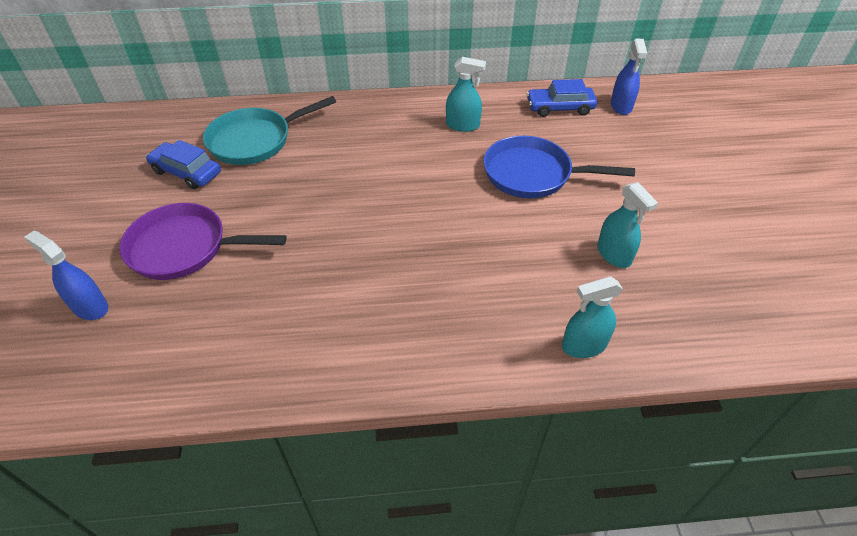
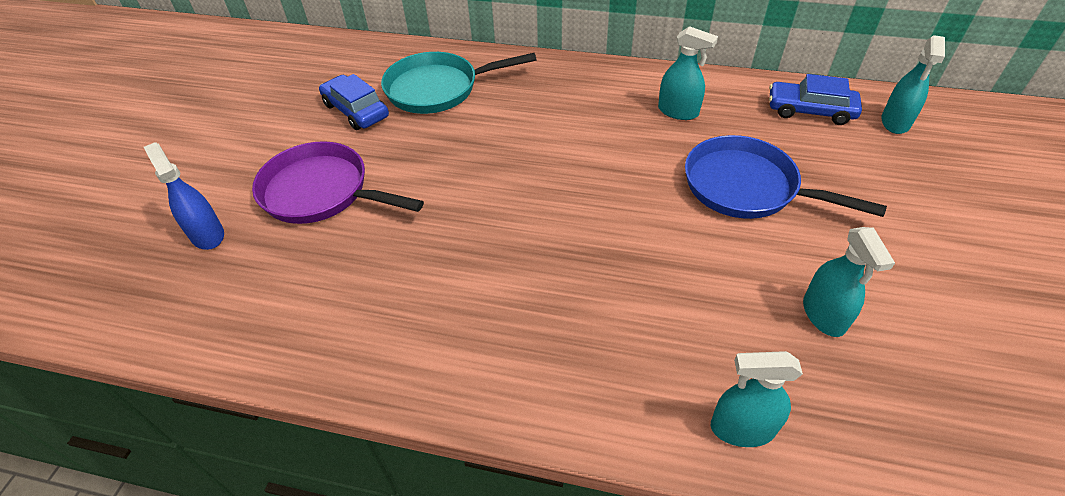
camera: 20 degrees right, 0 degrees up
(621, 106) = (895, 122): blue spray bottle -> turquoise spray bottle

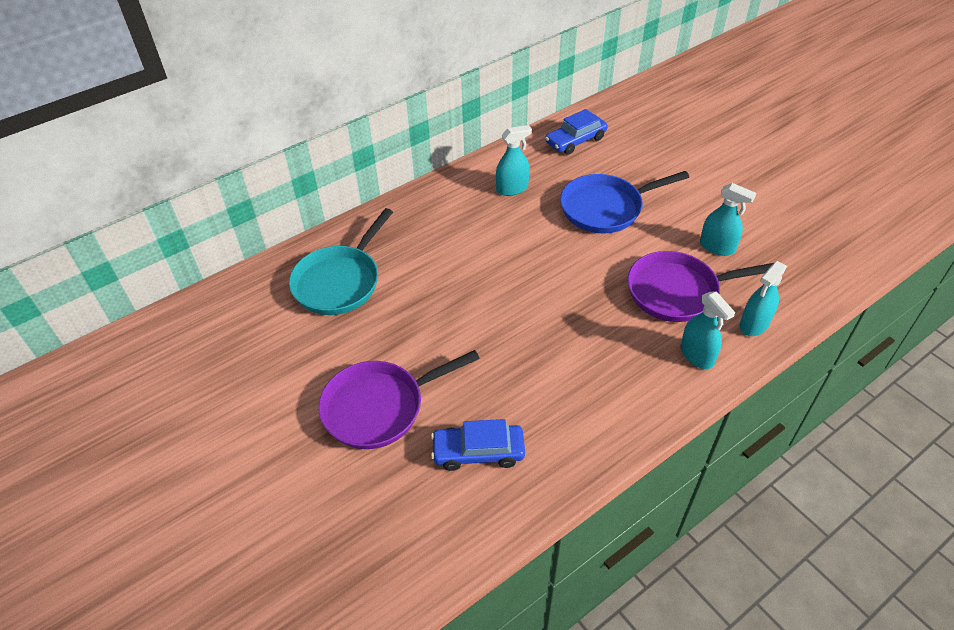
camera: 50 degrees left, 0 degrees up
(207, 235) = (349, 500): blue spray bottle -> none
(356, 110) = (305, 340): blue car -> blue car (478, 452)
(703, 319) = (678, 291): none -> purple pan
(895, 122) = (621, 120): turquoise spray bottle -> turquoise spray bottle (697, 355)

